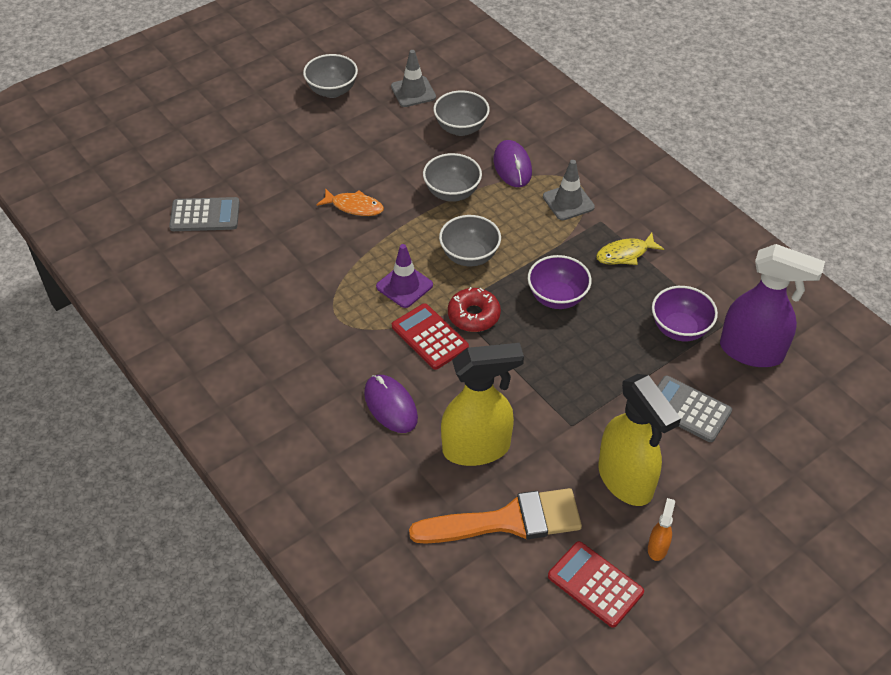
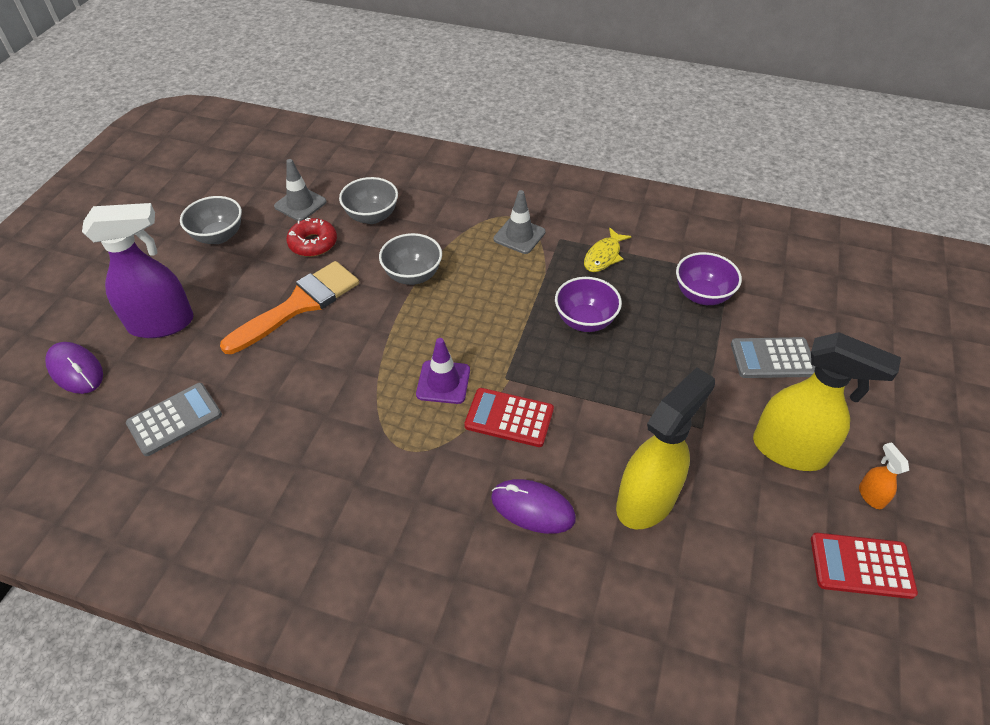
camera: 35 degrees left, 0 degrees up
(354, 206) = (330, 332): orange fish -> none
(469, 256) = (478, 323): grey bowl -> none
(473, 315) = (530, 375): red donut -> red donut (313, 243)
(507, 521) = (737, 556): orange brush -> orange brush (298, 305)
(512, 166) = (446, 228): purple mouse -> purple mouse (76, 370)
(752, 351) = (769, 284): purple spray bottle -> purple spray bottle (162, 323)

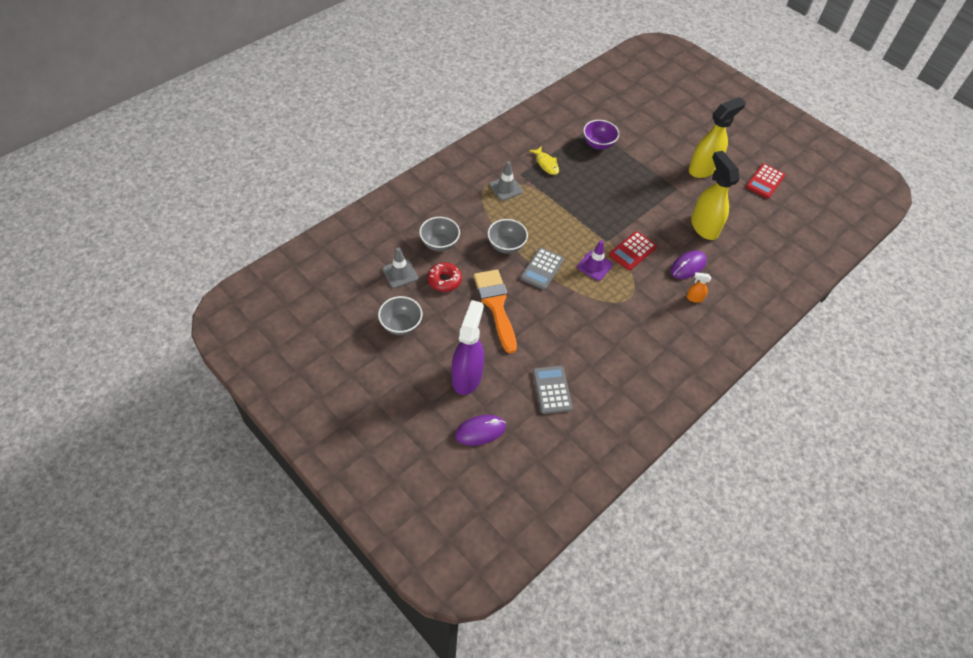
camera: 65 degrees left, 5 degrees up
(585, 321) = (587, 194): purple bowl -> none
(772, 358) = (652, 144): grey calculator -> grey calculator (542, 269)
(870, 495) = (736, 159): orange spray bottle -> orange spray bottle (694, 298)

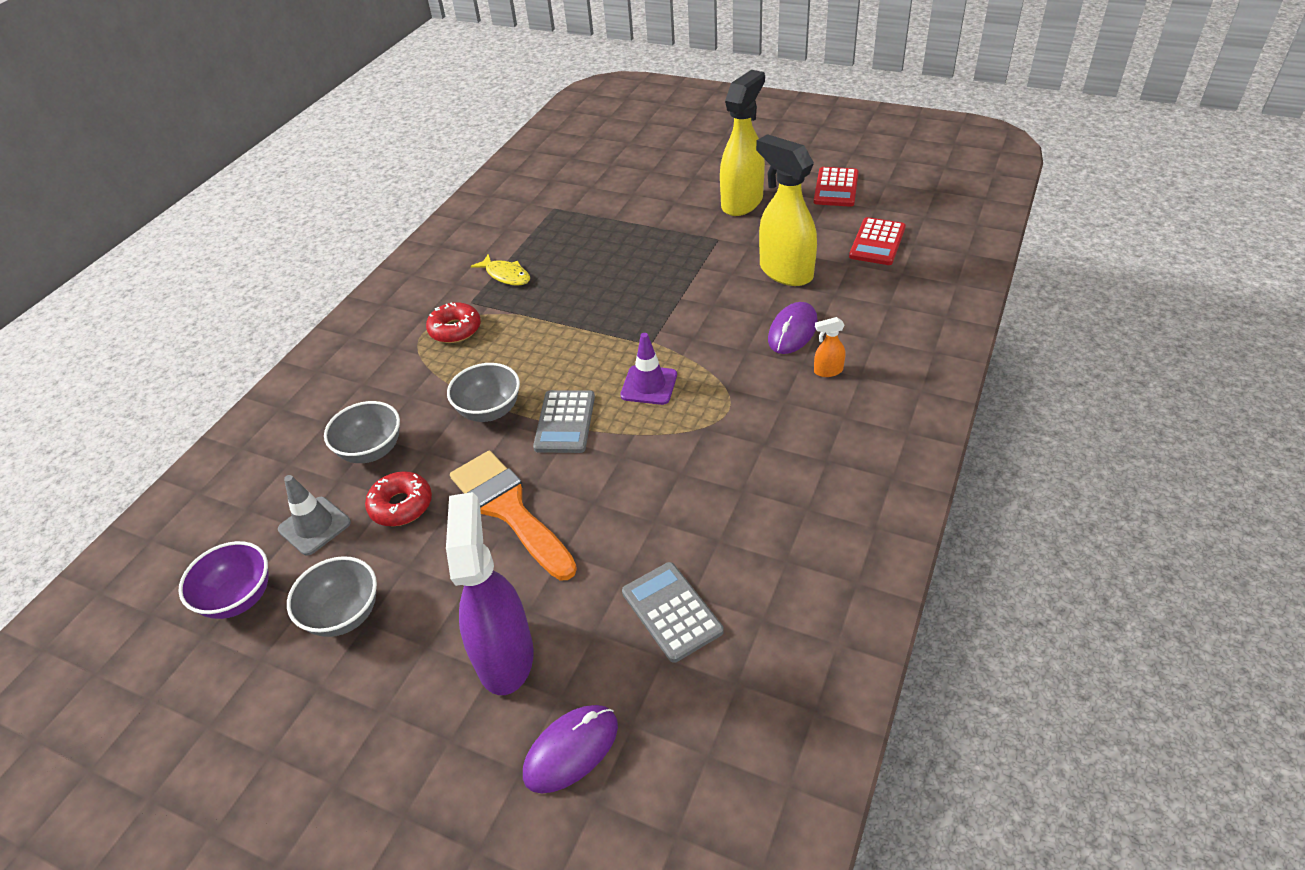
camera: 15 degrees left, 10 degrees down
(506, 188) = (455, 329): grey traffic cone -> red donut
(598, 144) = (574, 224): purple bowl -> purple bowl (239, 598)
(632, 251) = (697, 342): red calculator -> red calculator (877, 242)

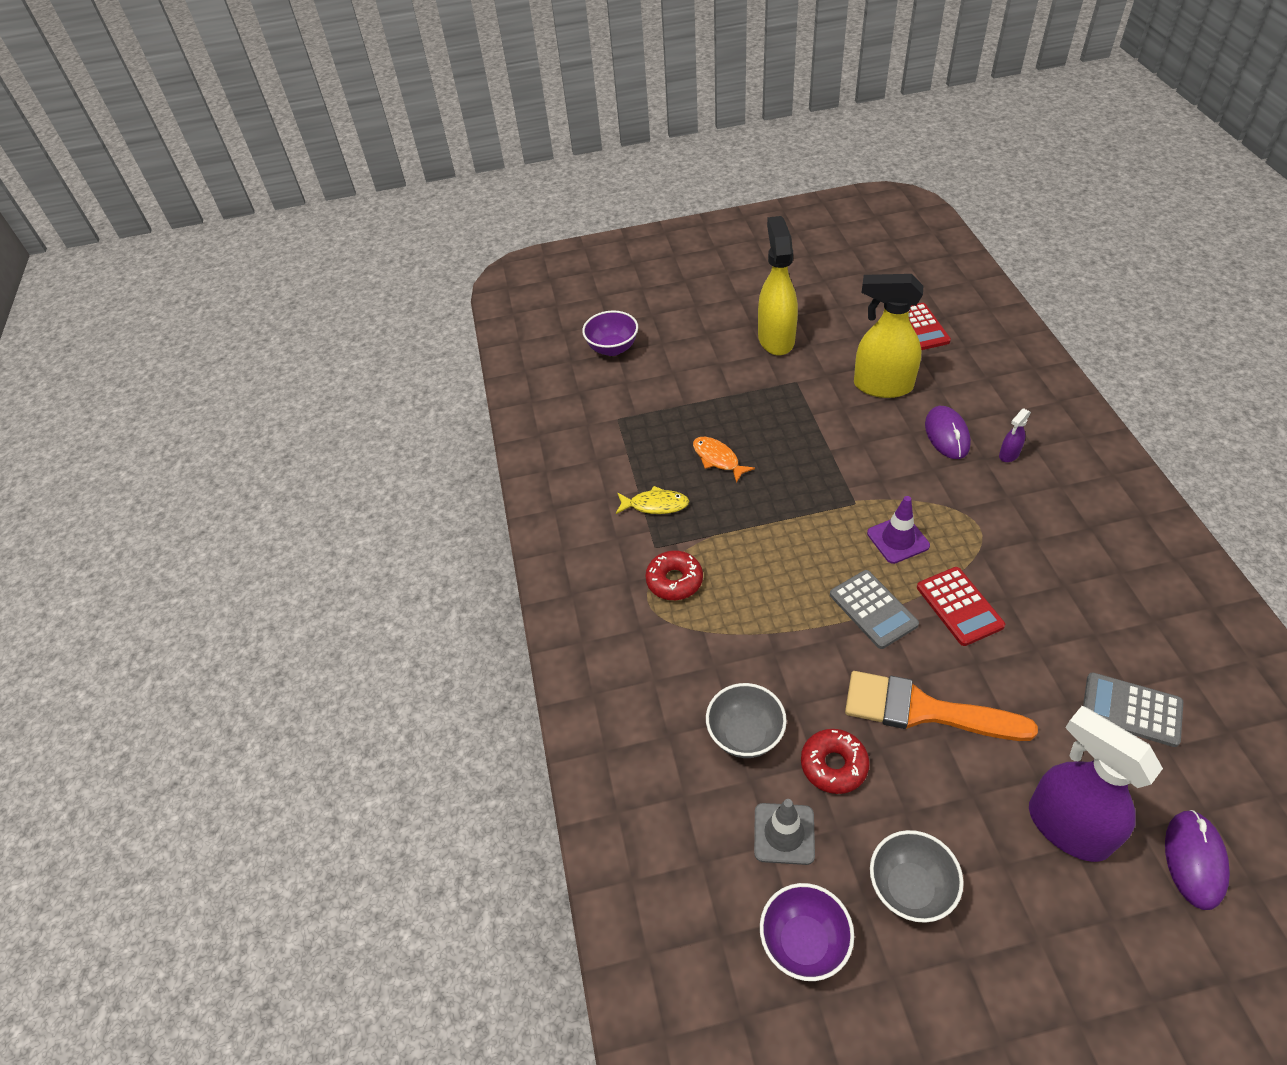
camera: 35 degrees left, 5 degrees up
(489, 411) = (800, 637): grey bowl -> none
(588, 266) = (718, 459): none -> orange fish
(610, 160) = (612, 348): none -> purple bowl
(828, 371) = (1008, 455): orange spray bottle -> purple spray bottle
(836, 188) = (834, 293): red calculator -> red calculator (959, 606)

